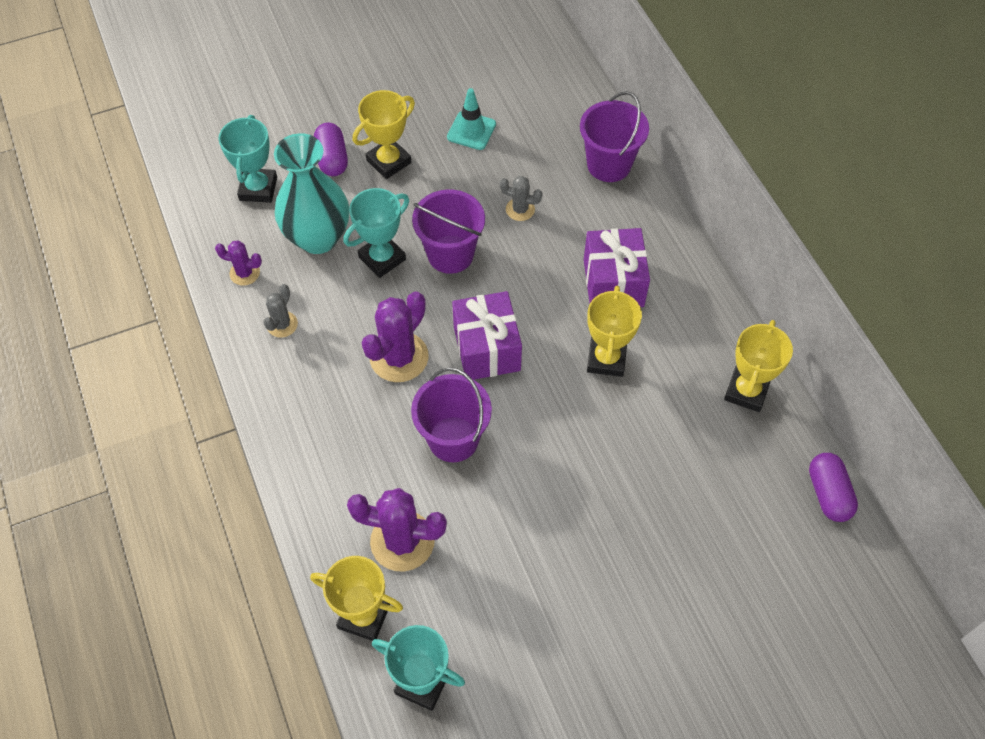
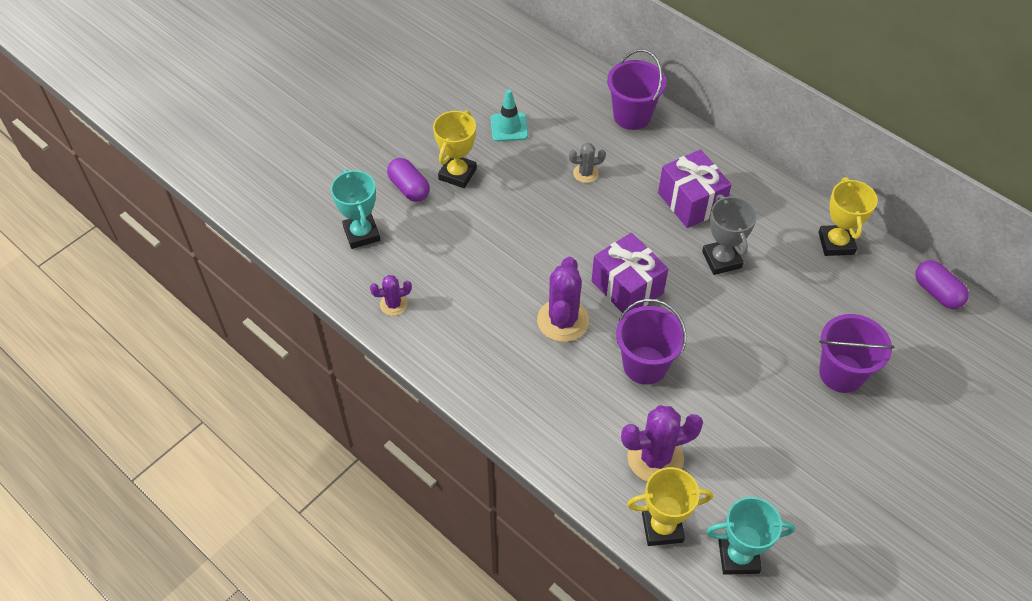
camera: 25 degrees left, 5 degrees down
(282, 324) = (451, 332): grey cactus -> none
(318, 237) = (437, 254): turquoise vase -> none
(382, 258) = (500, 250): turquoise trophy -> none
(450, 254) = (553, 227): purple bucket -> purple bucket (841, 373)
(606, 359) = (721, 260): yellow trophy -> grey trophy

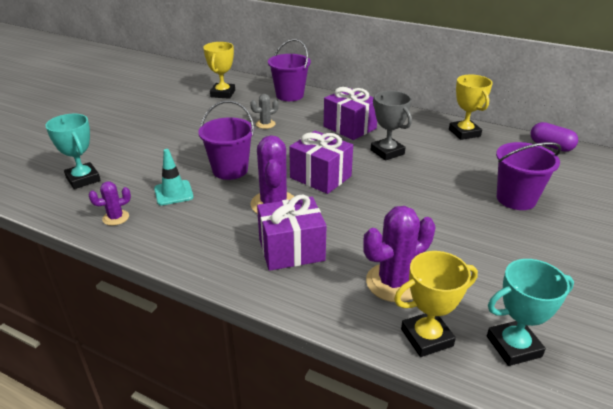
camera: 15 degrees left, 20 degrees down
(409, 188) = (124, 149): purple capsule -> none
(457, 174) = (164, 137): yellow trophy -> yellow trophy (223, 94)
(509, 127) = (200, 110): turquoise traffic cone -> turquoise traffic cone (173, 193)
(565, 391) = (291, 250): none -> purple gift
(645, 365) = (355, 220): purple bucket -> purple bucket (230, 170)

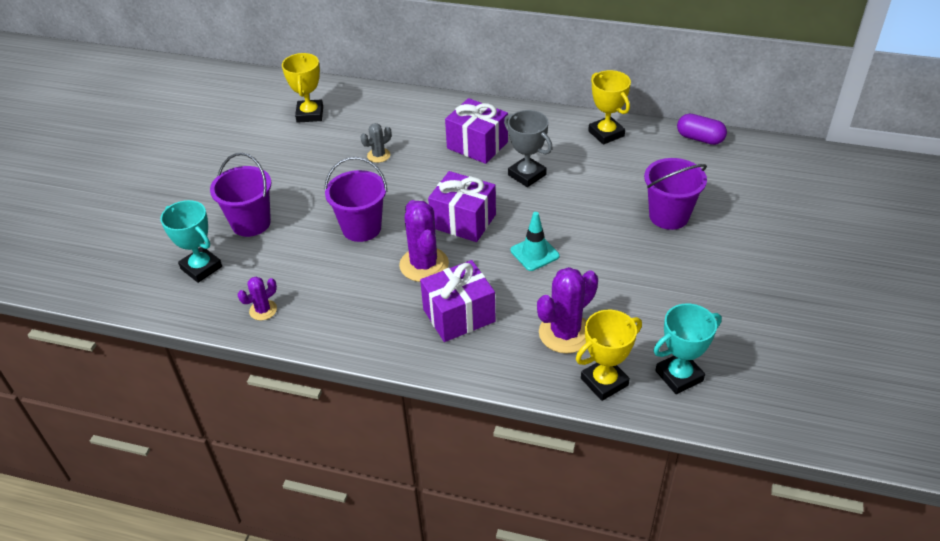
camera: 10 degrees left, 10 degrees up
(173, 193) = (311, 269): turquoise traffic cone -> turquoise traffic cone (534, 253)
(289, 95) = (393, 105): purple bucket -> purple bucket (251, 223)

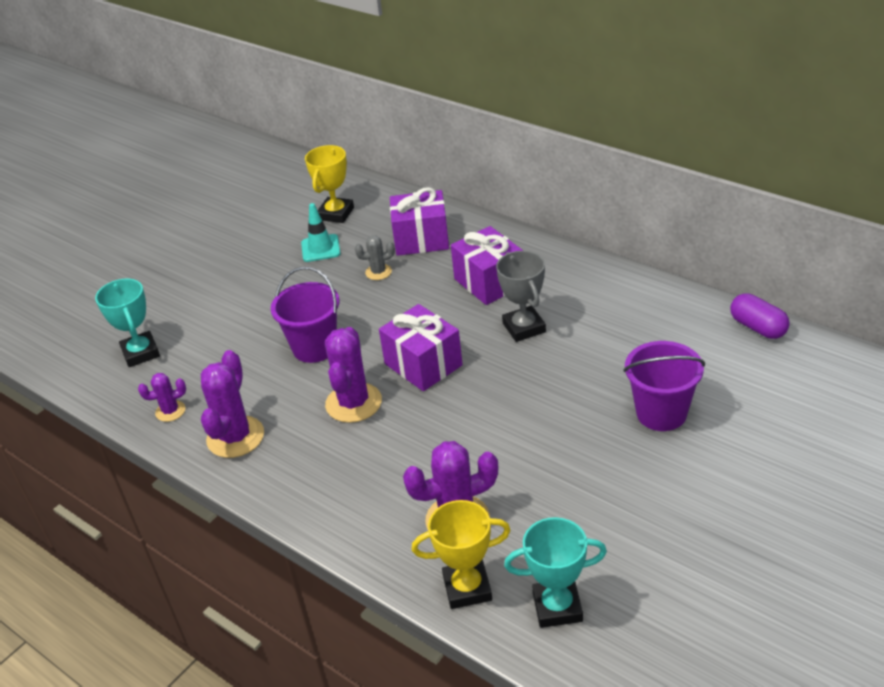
camera: 25 degrees right, 5 degrees down
(251, 223) = (212, 317): purple bucket -> none
(337, 317) = (235, 437): none -> purple cactus
(459, 315) = (356, 468): purple gift -> purple gift (421, 239)
(534, 253) = (478, 419): turquoise traffic cone -> turquoise traffic cone (320, 248)
(606, 133) = (645, 298): yellow trophy -> none

